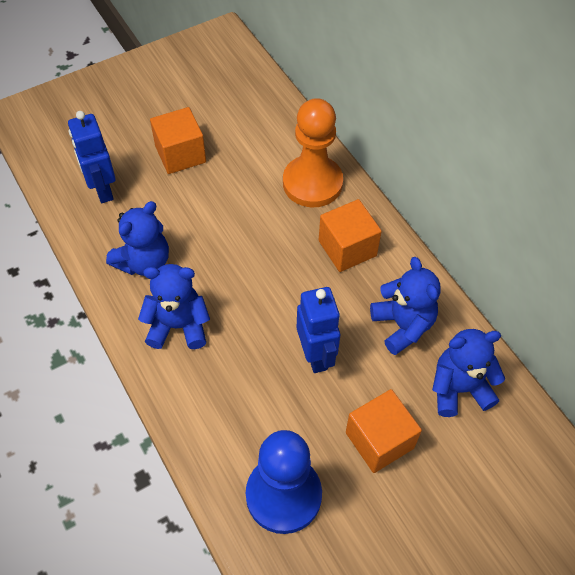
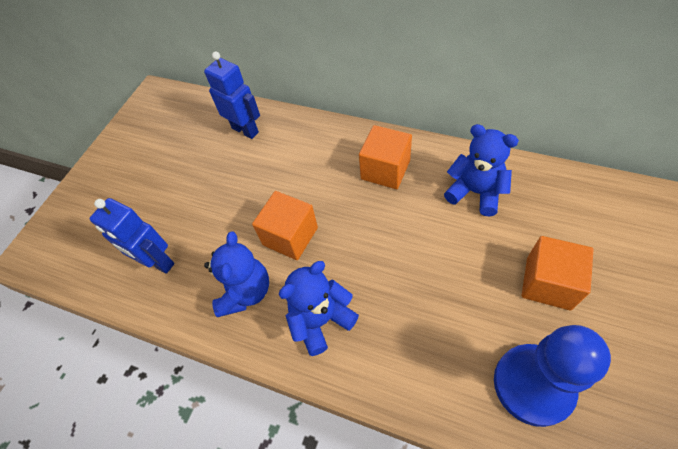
camera: 30 degrees left, 0 degrees up
(180, 154) = (199, 192): orange cube -> orange cube (290, 236)
(312, 183) = (317, 145): orange pawn -> none
(316, 355) = (442, 259): blue robot -> blue robot (245, 130)
(459, 388) = (554, 205): blue teddy bear -> none

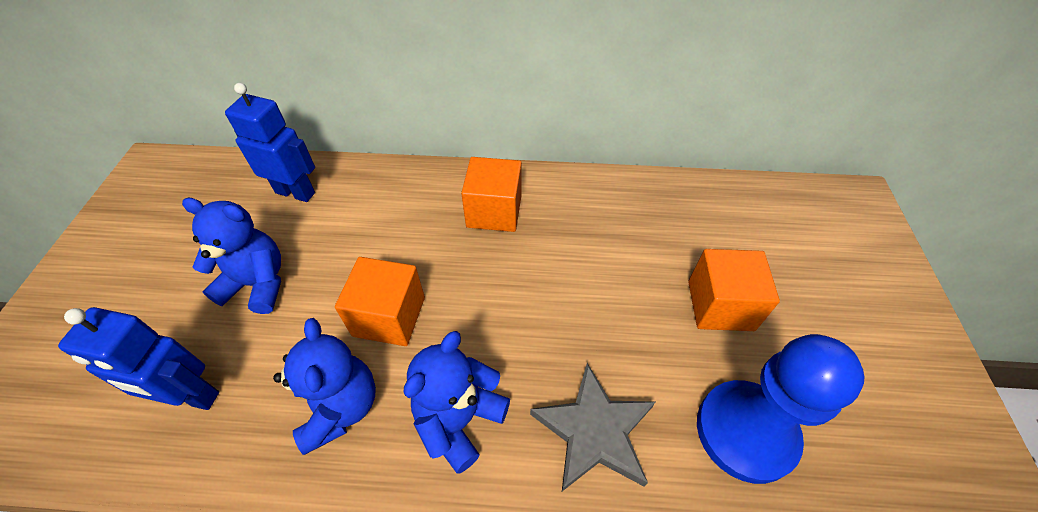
camera: 25 degrees left, 5 degrees down
(414, 353) = (594, 431): none -> grey star
(475, 192) = (607, 219): blue teddy bear -> blue teddy bear (257, 284)

